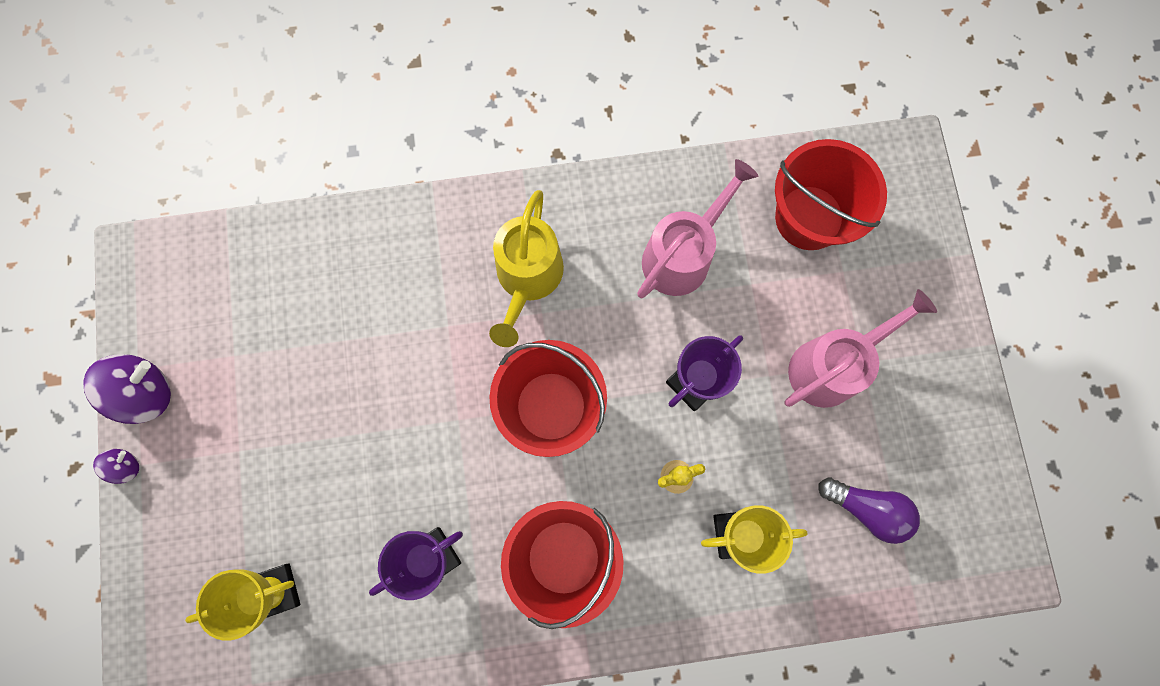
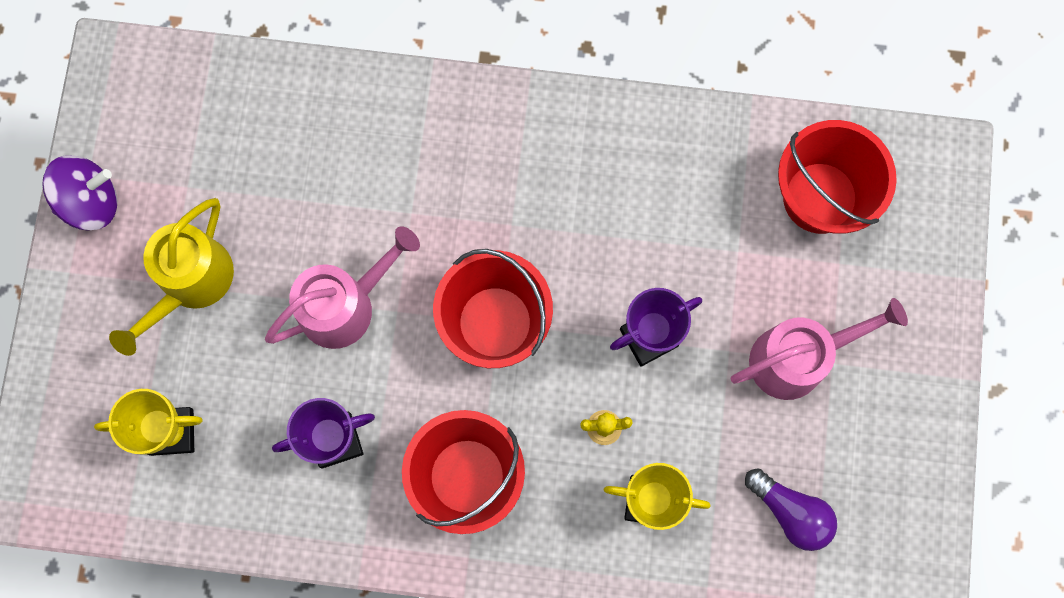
camera: 15 degrees right, 0 degrees up
(126, 467) = (54, 270): purple spinning top -> none
(527, 279) = (506, 186): yellow watering can -> yellow watering can (190, 284)
(682, 254) = (674, 202): pink watering can -> pink watering can (346, 305)

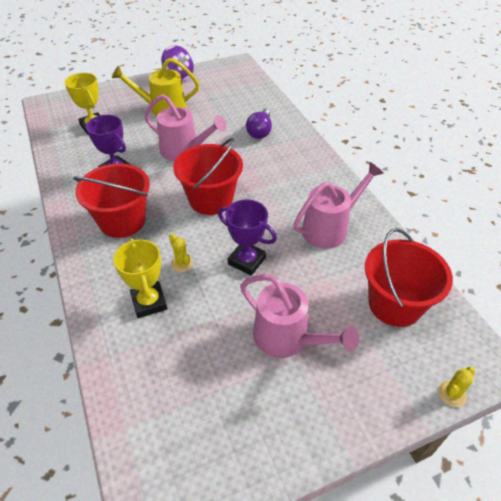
camera: 60 degrees right, 30 degrees down
(652, 188) = (330, 228): none -> pink watering can
(790, 512) = (181, 382): purple light bulb -> purple light bulb (260, 131)
(959, 225) = (452, 394): none -> yellow cactus

